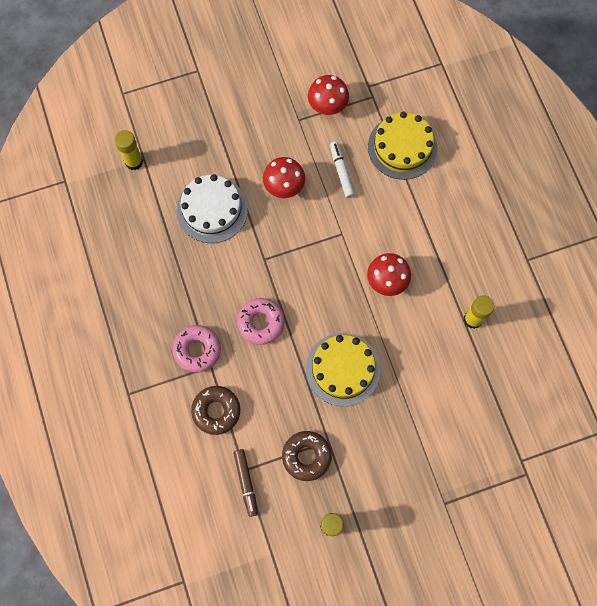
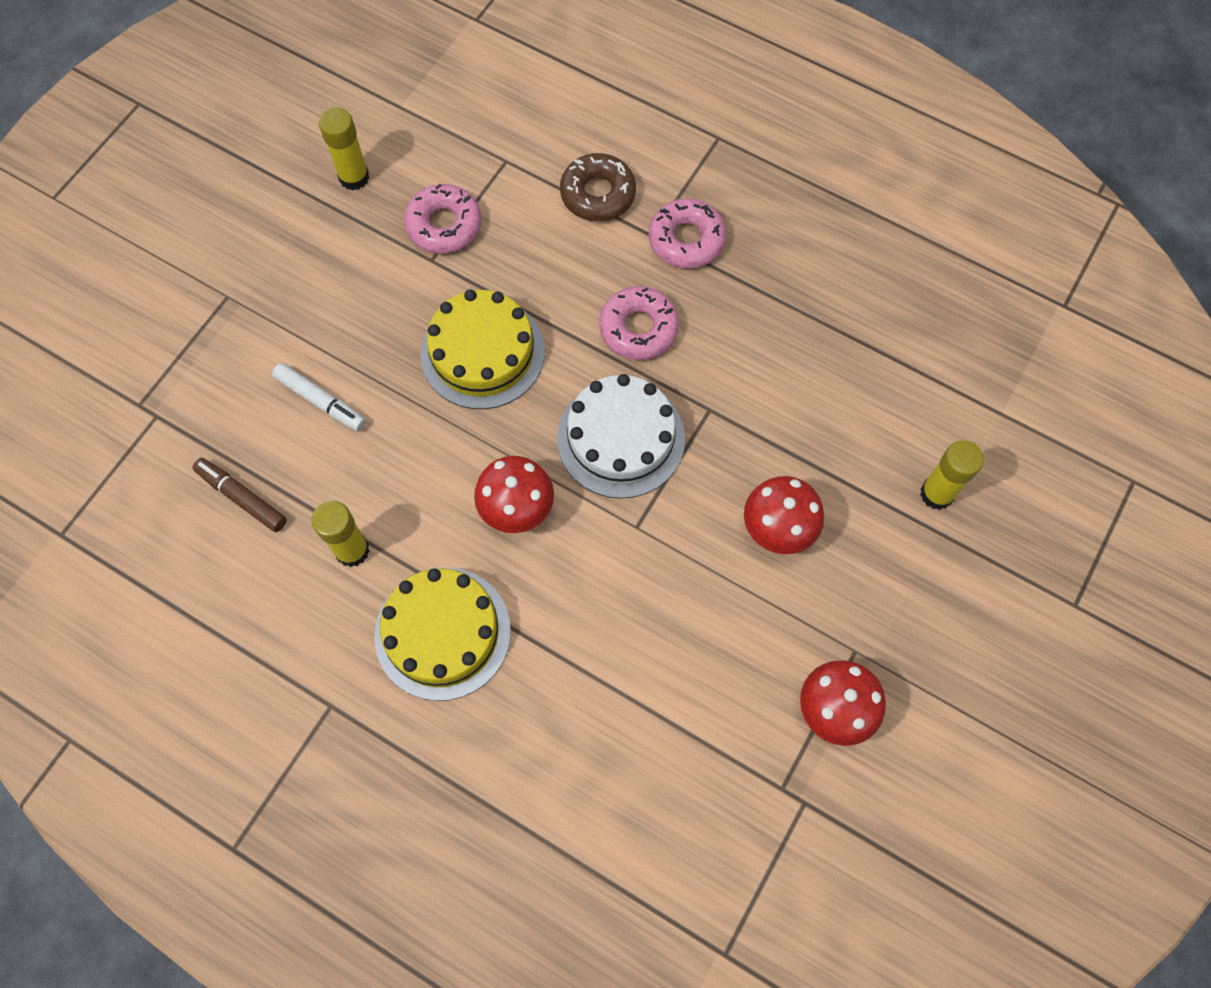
camera: 140 degrees right, 5 degrees down
(134, 162) = (1010, 399): yellow glue stick -> yellow glue stick (936, 494)
(212, 209) = (842, 419): white cake -> white cake (621, 438)
(246, 482) = (492, 150): brown marker -> brown marker (242, 498)
(306, 456) = (444, 225): brown donut -> pink donut
(341, 172) = (718, 619): white marker -> white marker (321, 401)
(402, 147) = (662, 737): yellow cake -> yellow cake (442, 633)

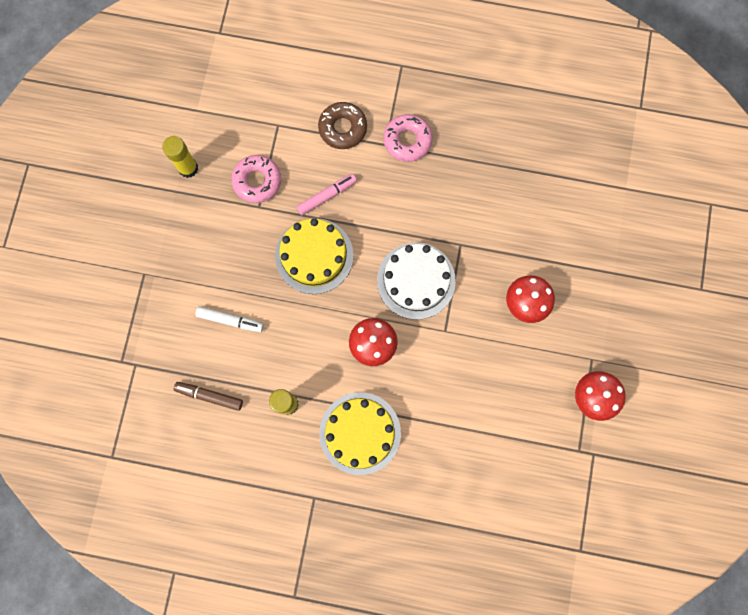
camera: 20 degrees left, 10 degrees up
(536, 277) = (327, 196): none -> pink marker
(638, 328) = (400, 208): pink donut -> none
(936, 494) = (606, 250): yellow glue stick -> none

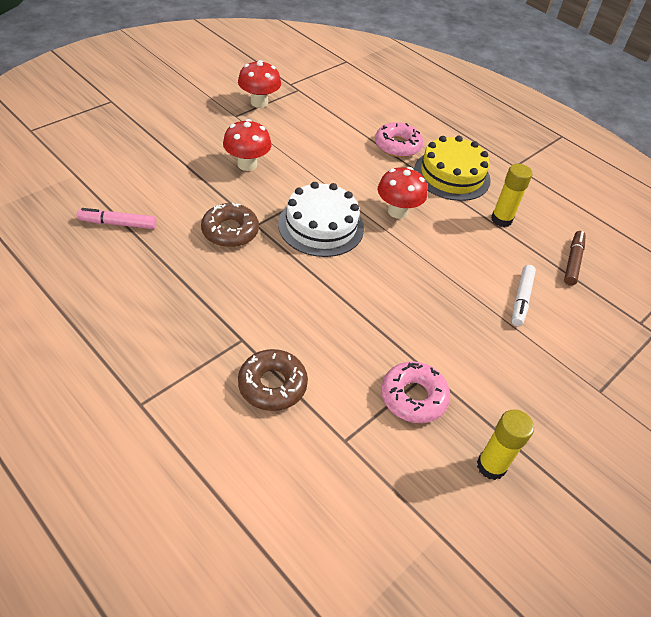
camera: 150 degrees left, 30 degrees down
(209, 396) = (572, 261): brown marker -> brown marker turned 120 degrees counterclockwise
(230, 320) = (521, 299): white marker -> white marker turned 120 degrees counterclockwise
(314, 256) = (400, 297): yellow cake -> none
(327, 196) = (346, 335): pink marker -> pink marker (118, 224)
(407, 140) = (216, 328): pink donut -> pink donut (397, 146)
(471, 223) = (230, 231): none -> brown donut

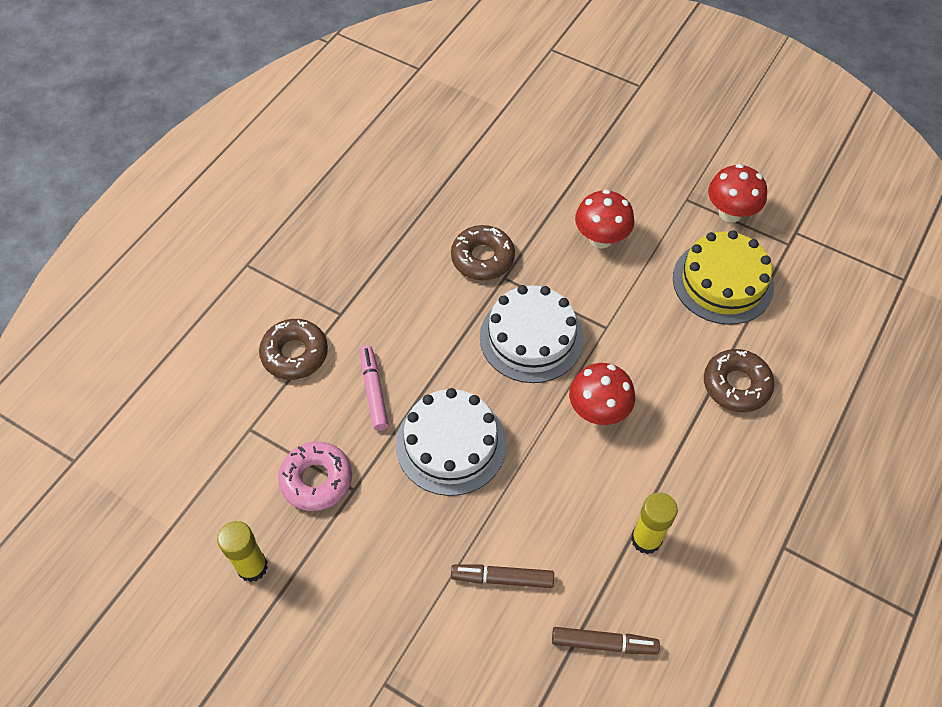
camera: 80 degrees right, 10 degrees up
(118, 224) = (450, 167): pink marker -> pink marker (373, 391)
(397, 146) = (736, 385): pink donut -> brown donut
(402, 298) = (451, 444): none -> white cake
(451, 175) = (709, 463): yellow cake -> yellow cake (723, 282)
(521, 299) = (502, 578): white marker -> brown marker

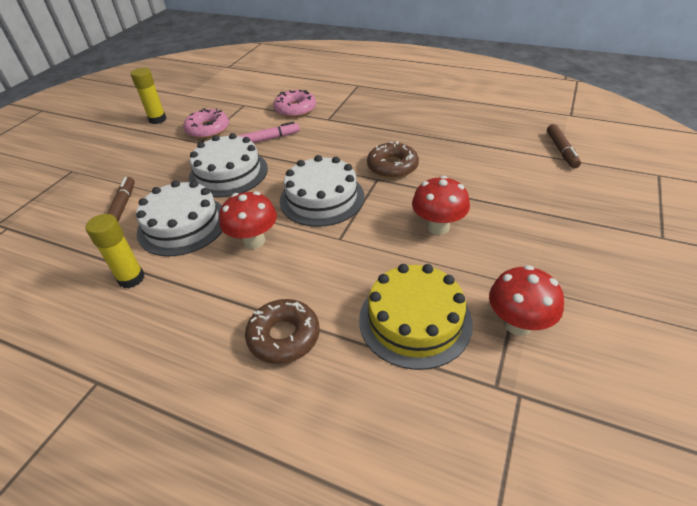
camera: 85 degrees right, 15 degrees down
(295, 354) = (295, 109): brown donut -> pink donut
(556, 493) = (182, 225): none -> white cake
(603, 643) = (55, 261): brown marker -> brown marker (561, 150)

